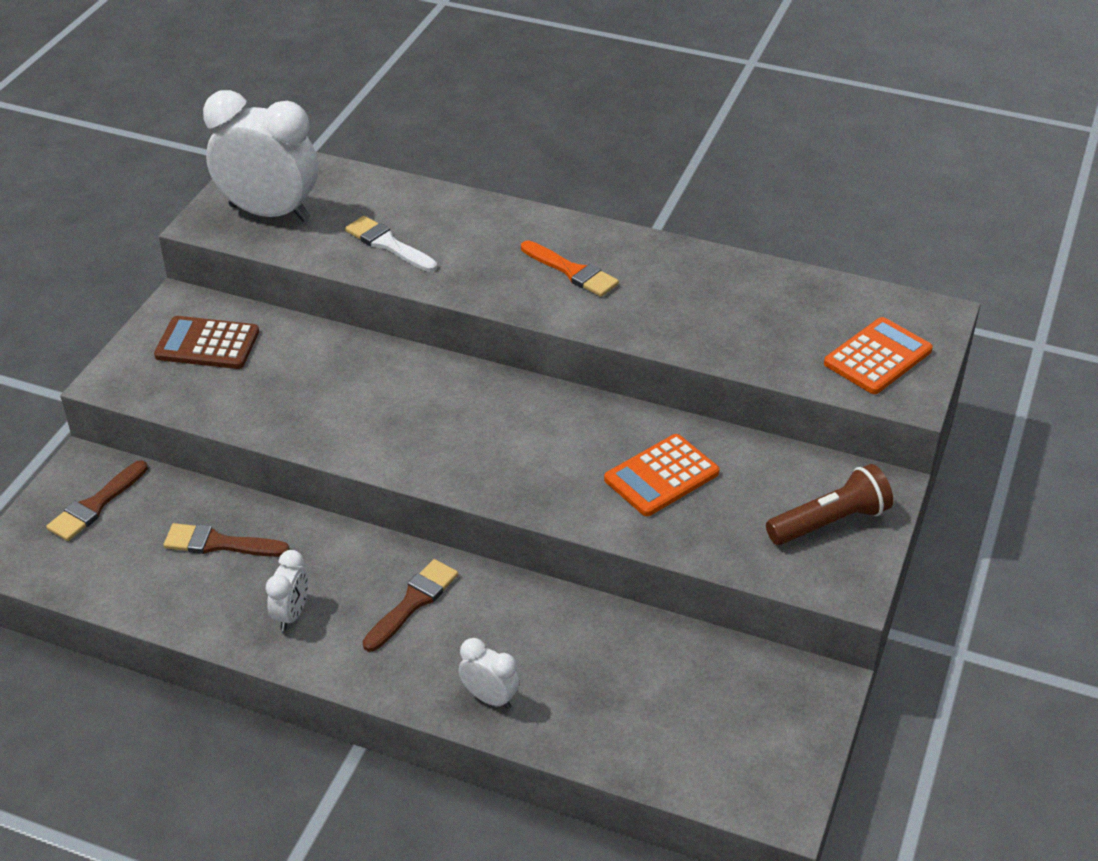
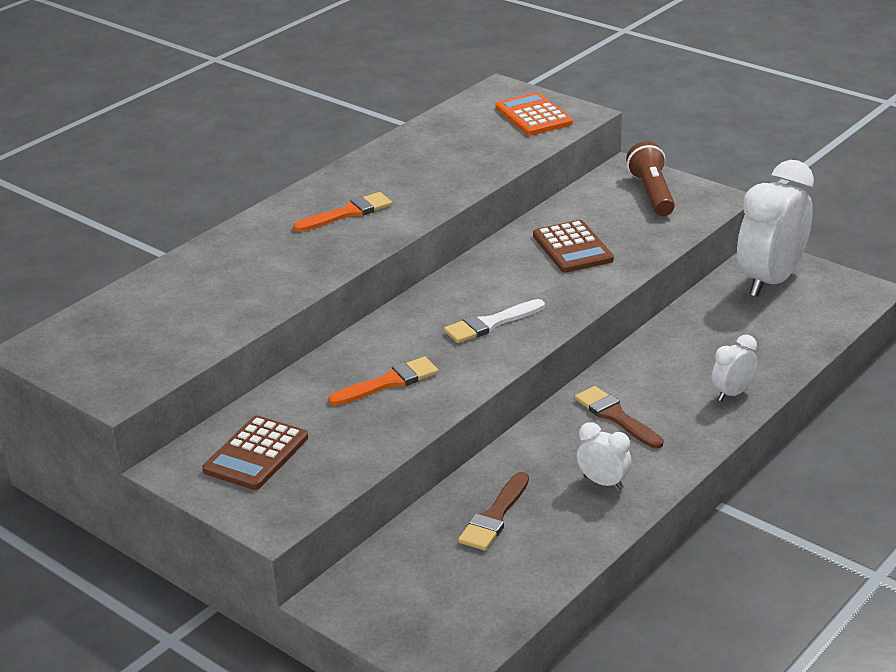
camera: 70 degrees left, 10 degrees down
(95, 505) = (399, 594): brown brush -> none
(269, 213) = (133, 354): white clock -> white clock (770, 281)
(343, 397) = (389, 382): none -> orange brush
(388, 244) = (239, 294): white brush -> white brush (490, 324)
(661, 476) = (572, 248): orange calculator -> brown calculator

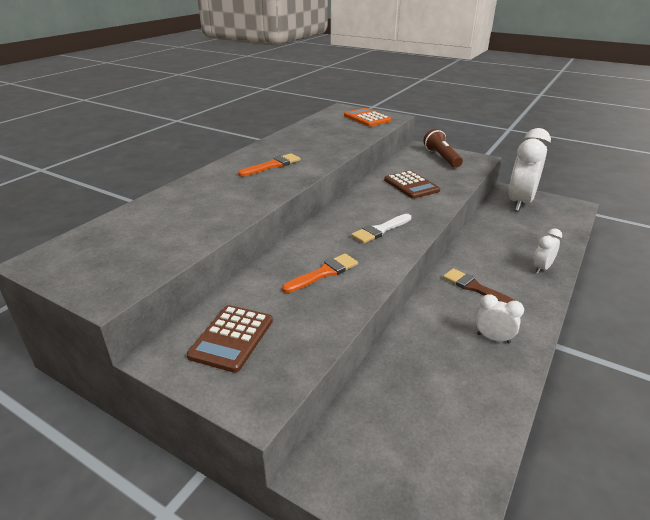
camera: 10 degrees left, 0 degrees up
(494, 516) = (426, 373): brown brush -> none

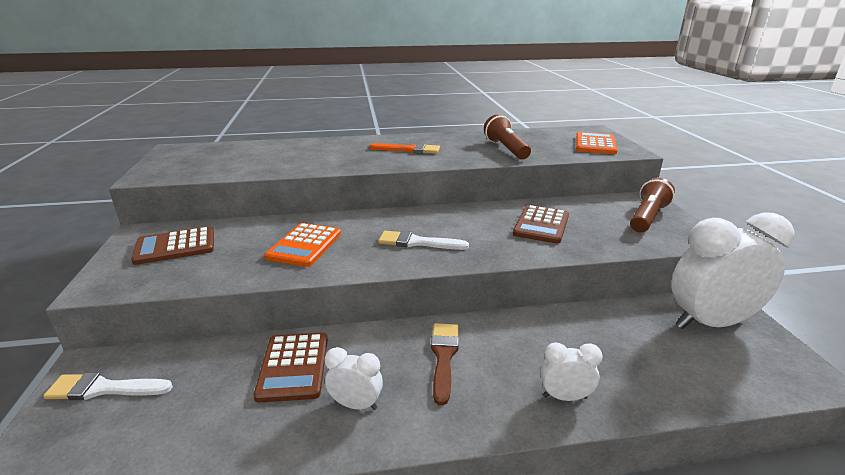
camera: 50 degrees right, 5 degrees down
(324, 273) = (305, 245): orange brush -> orange calculator
(330, 140) = (506, 149): none -> brown flashlight
(366, 463) = (104, 389): none -> white brush
(431, 350) = (293, 367): none -> brown calculator
(493, 338) = (356, 404): white clock -> white clock turned 60 degrees counterclockwise

